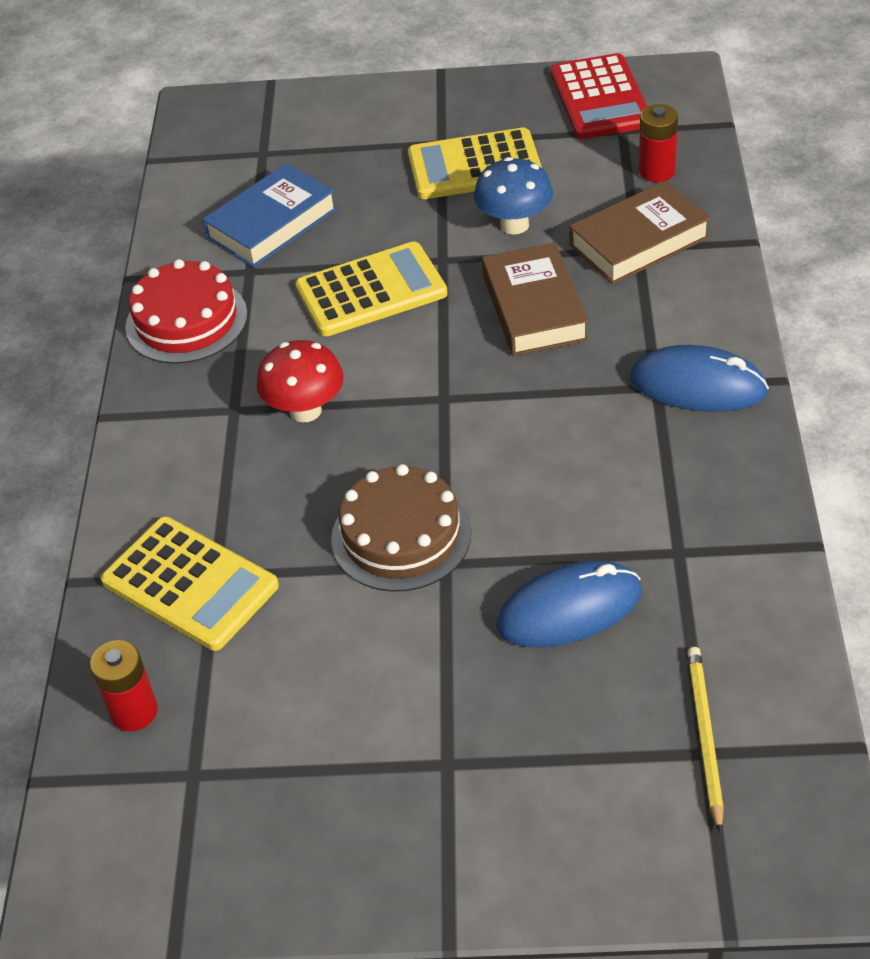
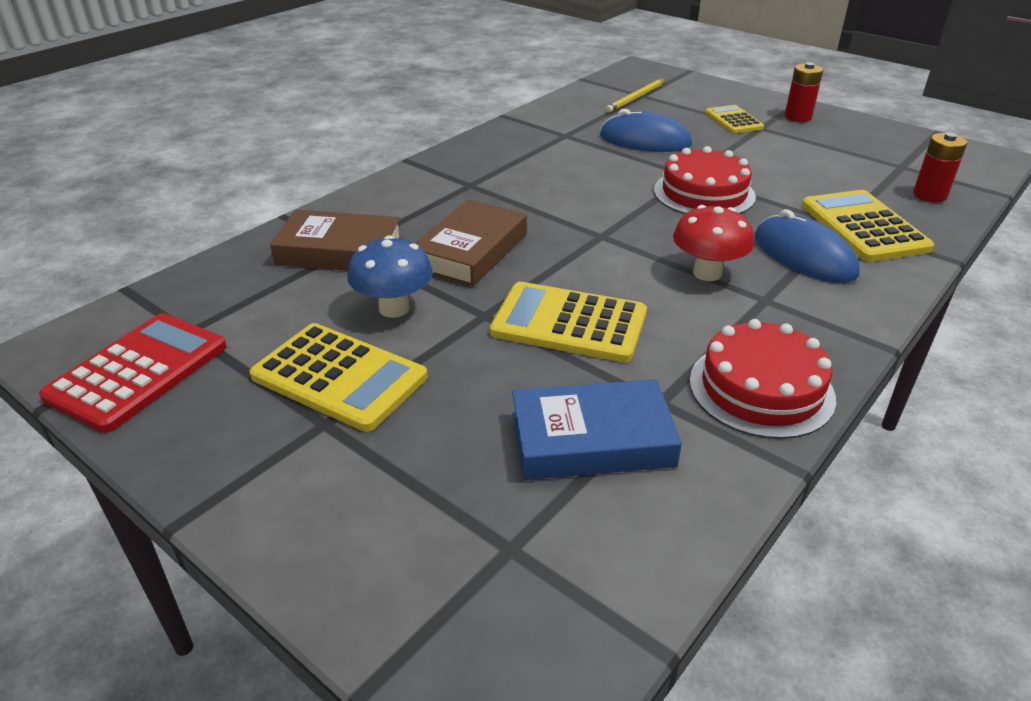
camera: 145 degrees left, 10 degrees down
(401, 535) = (704, 193): brown cake -> red cake
(501, 761) = (733, 120): none -> yellow calculator
(657, 171) = (236, 286): red battery -> red battery (798, 117)
(698, 385) = (448, 175): blue mouse -> blue mouse (804, 255)

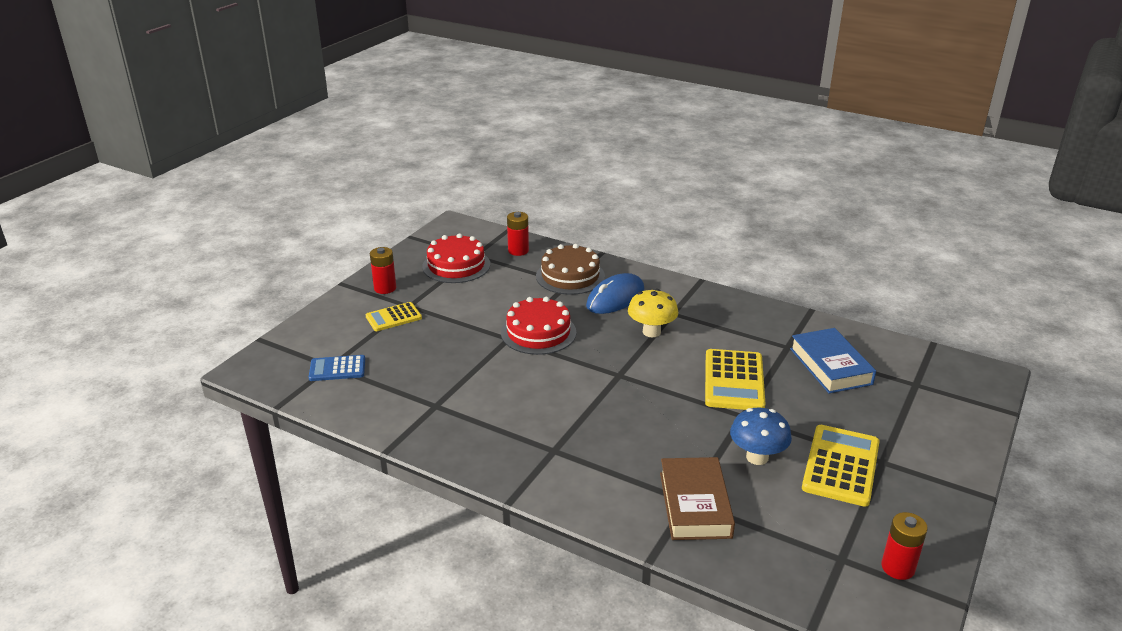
camera: 100 degrees left, 5 degrees down
(138, 371) = (898, 567): red calculator -> red battery
(471, 251) = (665, 433): brown book -> none
(636, 98) = (337, 369): yellow pencil -> blue calculator
(645, 140) = (442, 361): blue mouse -> none
(707, 273) = (651, 332): red mushroom -> yellow mushroom
(761, 389) = (758, 317): red cake -> red cake (456, 265)
(863, 227) = (570, 276): yellow calculator -> brown cake

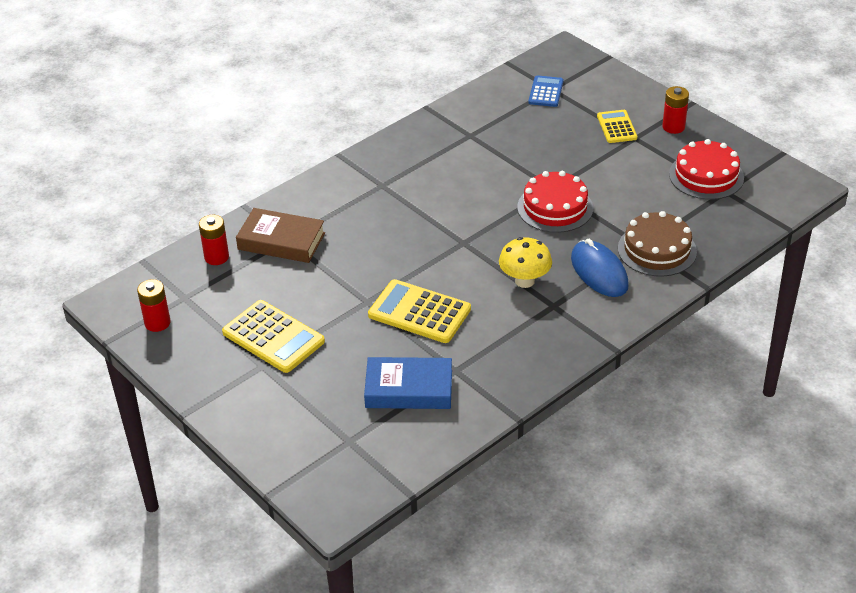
camera: 110 degrees right, 10 degrees up
(518, 251) = (727, 223): red battery -> red battery (216, 257)
(757, 457) = (311, 291): blue mushroom -> none

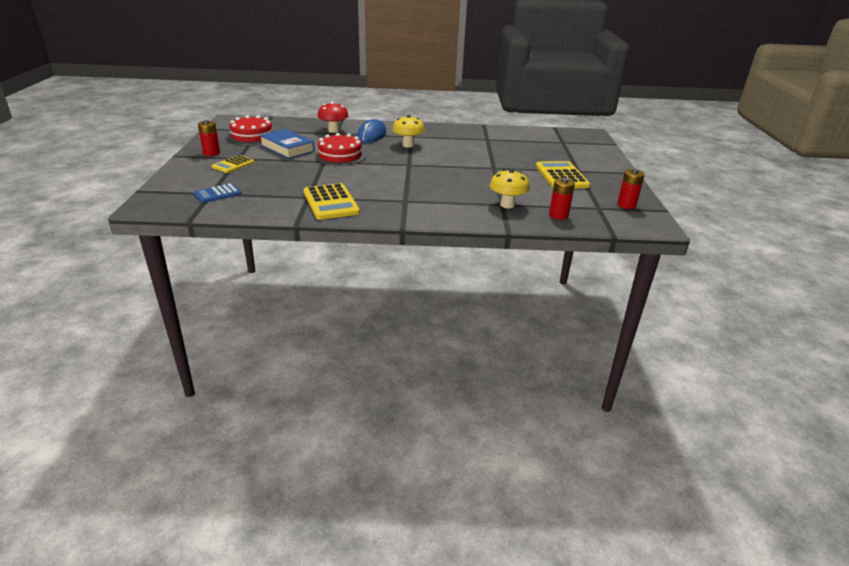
camera: 140 degrees left, 10 degrees down
(281, 241) = (507, 205): brown book -> yellow mushroom
(409, 389) = (516, 142): blue book -> blue book (287, 148)
(419, 312) = (474, 156): yellow calculator -> yellow calculator (331, 202)
(657, 250) = (333, 130): brown cake -> red mushroom

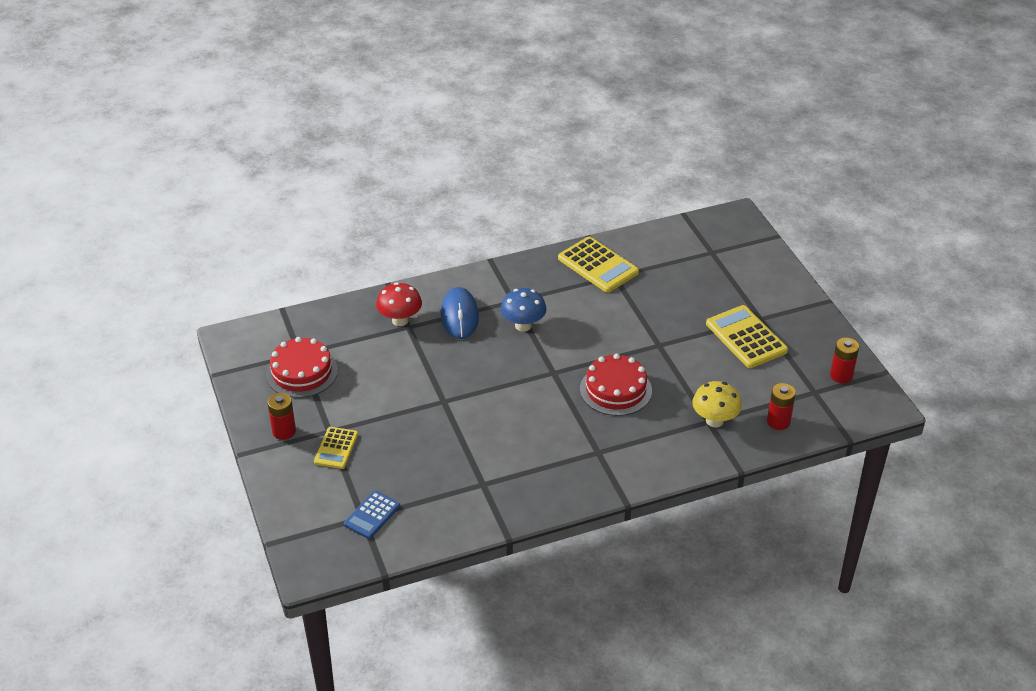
camera: 20 degrees left, 10 degrees up
(287, 148) = (373, 386): blue book -> none
(331, 202) = (517, 485): yellow calculator -> yellow calculator (598, 265)
(340, 156) = (455, 381): red cake -> red cake (615, 390)
(408, 145) = (523, 325): yellow mushroom -> blue mushroom

